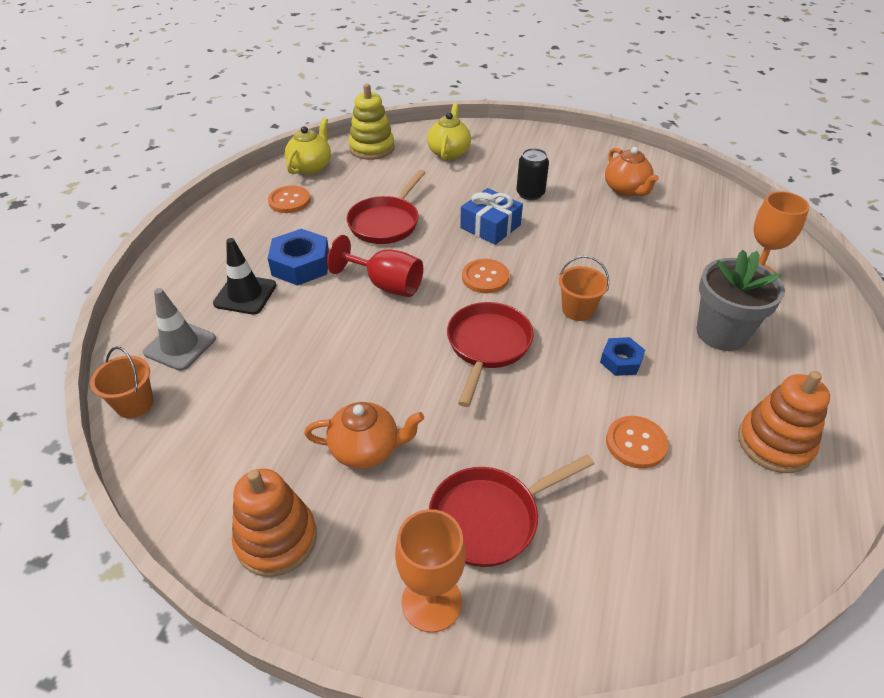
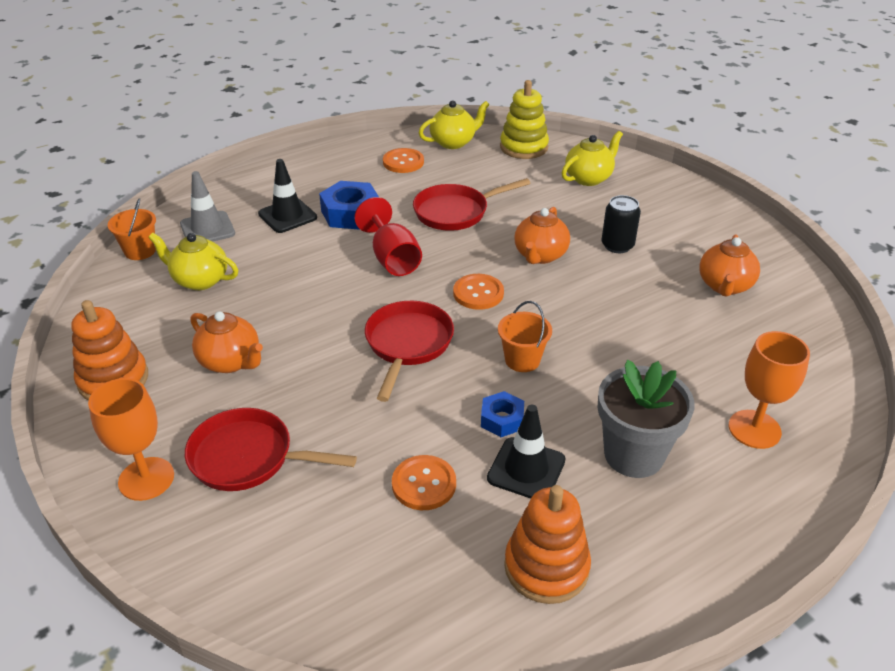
camera: 40 degrees right, 5 degrees down
(237, 396) = (199, 280): none -> yellow teapot
(487, 346) = (408, 344): red pan -> red pan turned 45 degrees counterclockwise
(490, 226) = (540, 255): blue gift -> orange teapot
(679, 386) = (526, 469): none -> black traffic cone

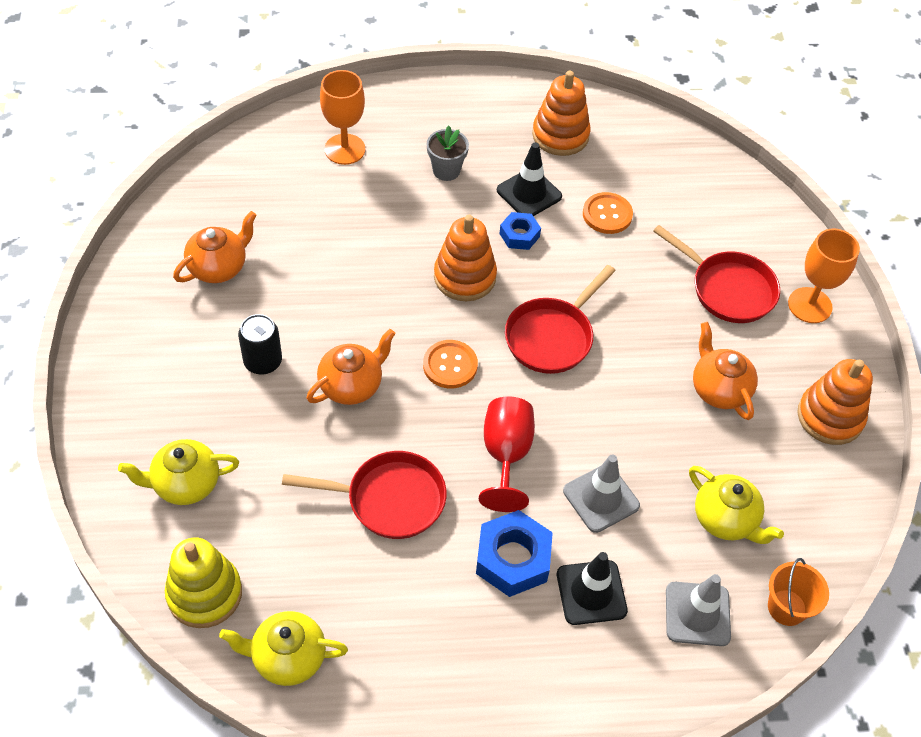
camera: 155 degrees left, 15 degrees up
(305, 260) = (601, 498): none -> grey traffic cone
(403, 162) = (387, 642): orange button -> none
(522, 360) = (465, 277): orange bucket -> orange stacking toy
(633, 455) = (446, 170): grey flower pot -> grey flower pot, size x0.59

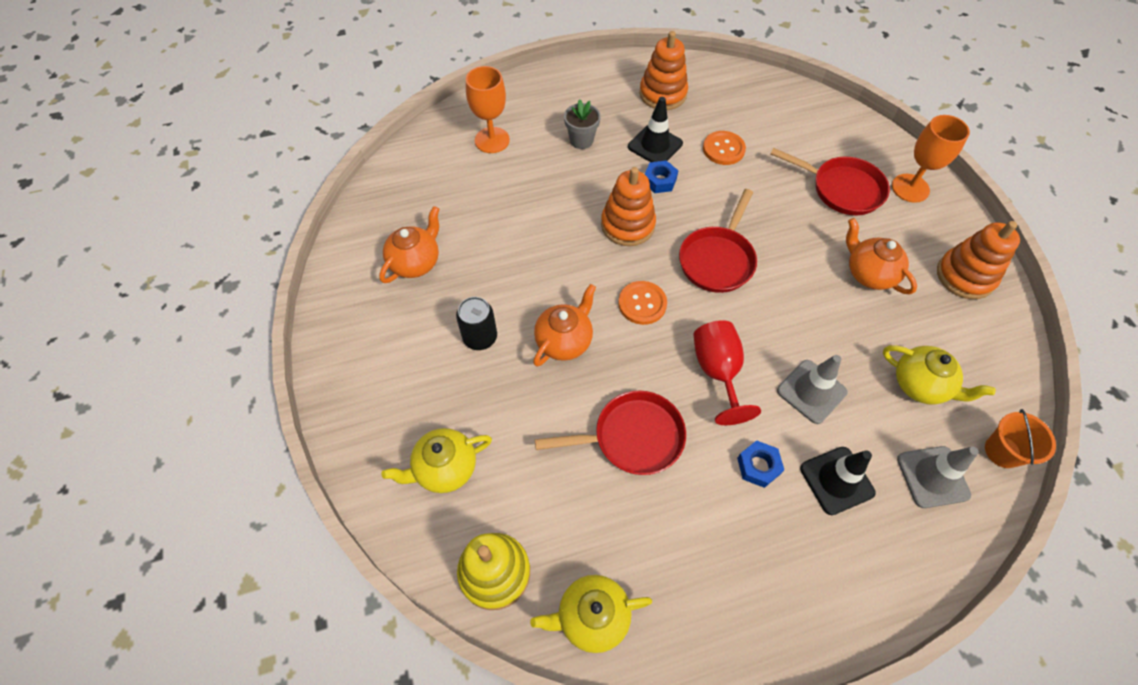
camera: 10 degrees left, 5 degrees up
(512, 559) = (758, 466): blue nut -> blue nut, size x0.59

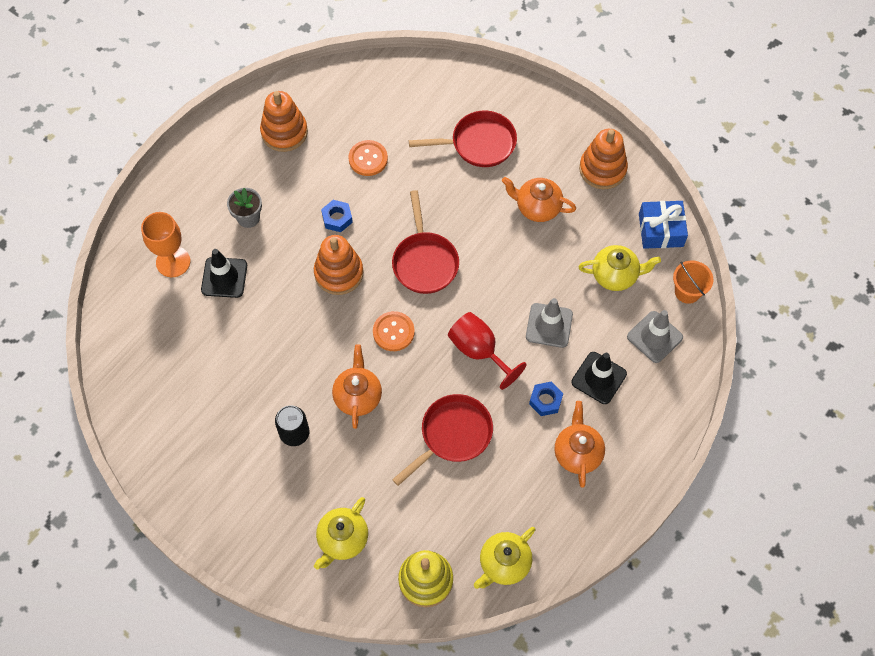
camera: 35 degrees left, 5 degrees up
(416, 262) = (197, 406): orange teapot -> orange teapot (577, 453)
(655, 145) = (311, 187): black traffic cone -> black traffic cone (224, 277)
(910, 188) = (527, 113): orange goblet -> none
(1003, 369) = (661, 230): none -> blue gift

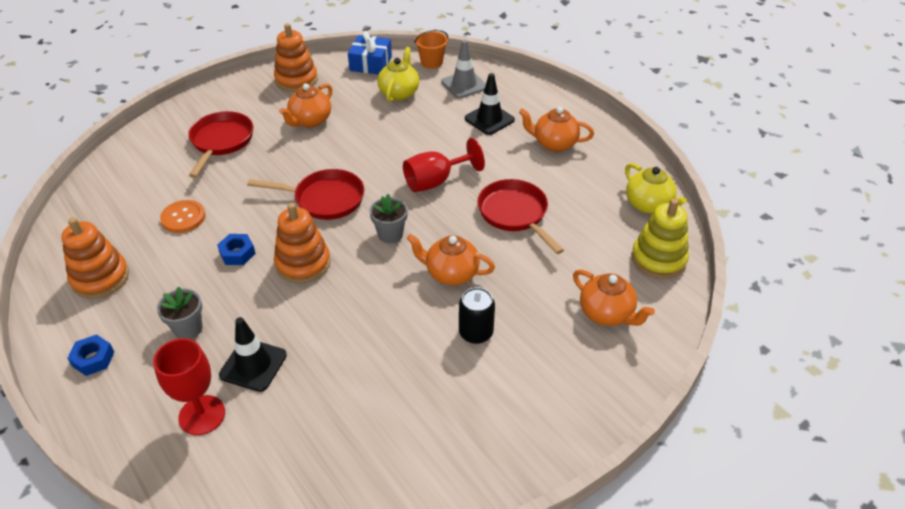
camera: 75 degrees left, 20 degrees down
(173, 262) = (202, 415): orange goblet -> red goblet
(342, 540) = (607, 314): yellow teapot -> orange teapot
(393, 332) = (390, 234): orange button -> grey flower pot
(545, 401) = (500, 152): blue nut -> blue nut (93, 359)
(549, 325) = (429, 136): grey traffic cone -> none

